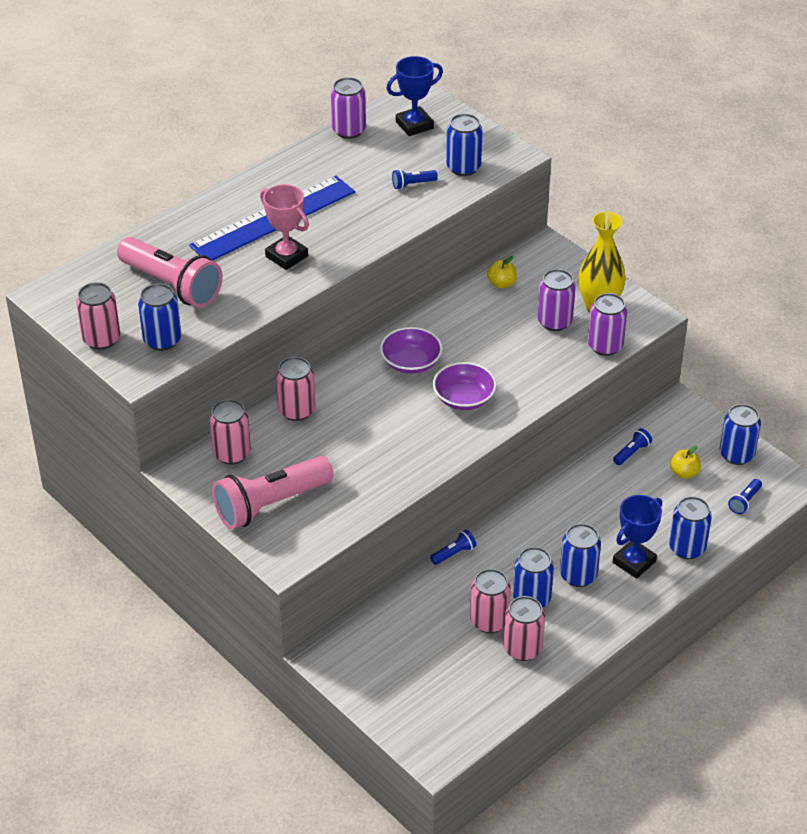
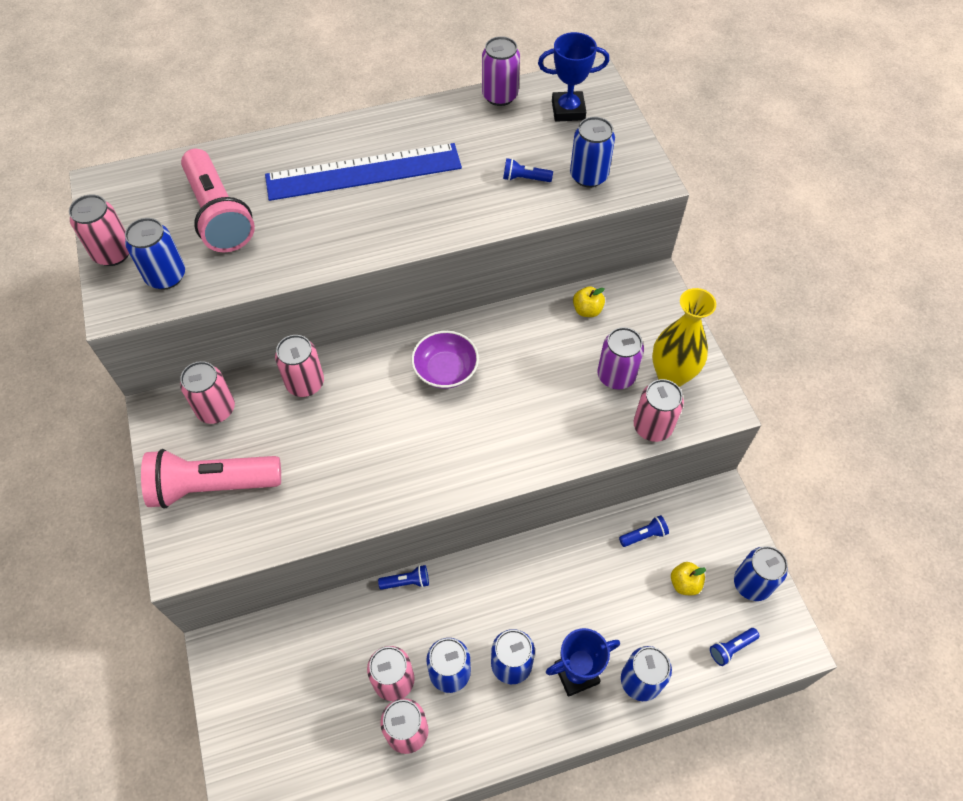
camera: 25 degrees right, 15 degrees up
(286, 256) = (348, 220): pink trophy -> none
(464, 398) = (472, 434): purple bowl -> none
(605, 346) = (652, 427): purple can -> pink can

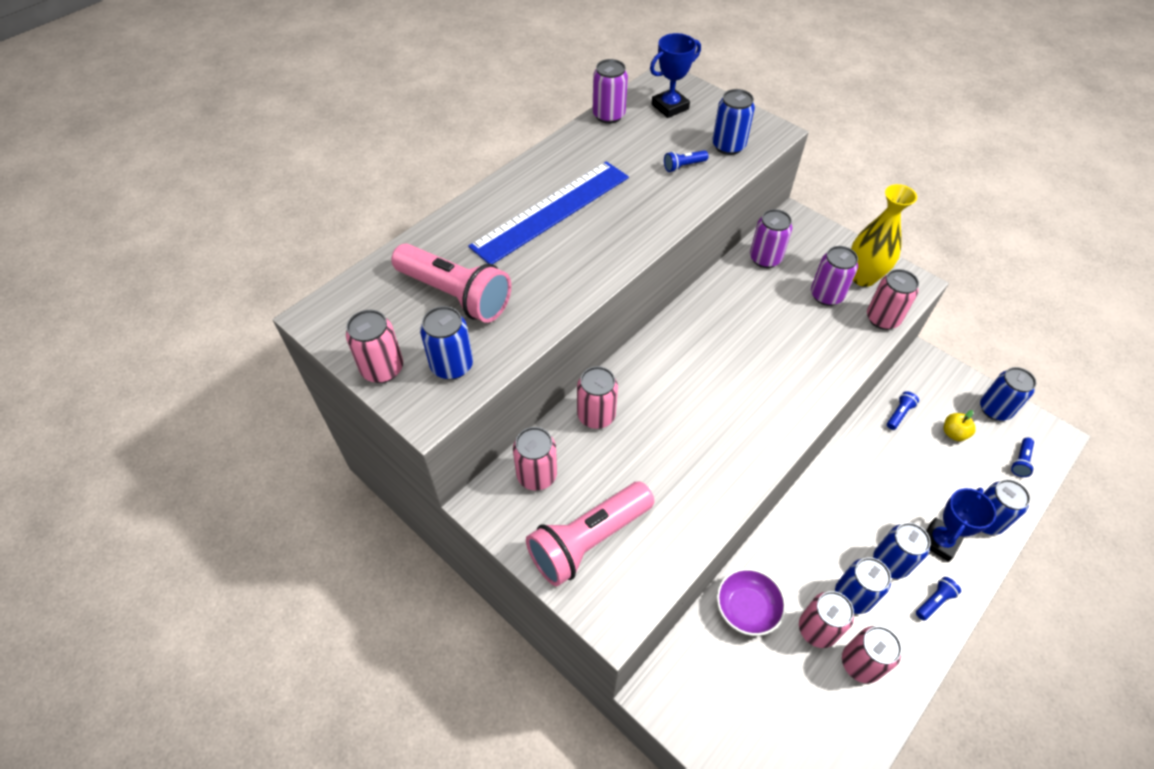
camera: 30 degrees left, 5 degrees down
(406, 582) = (762, 545): blue flashlight -> blue flashlight (934, 601)
(445, 370) = (700, 350): purple bowl -> purple bowl (747, 608)
(587, 310) = (765, 258): yellow apple -> purple can

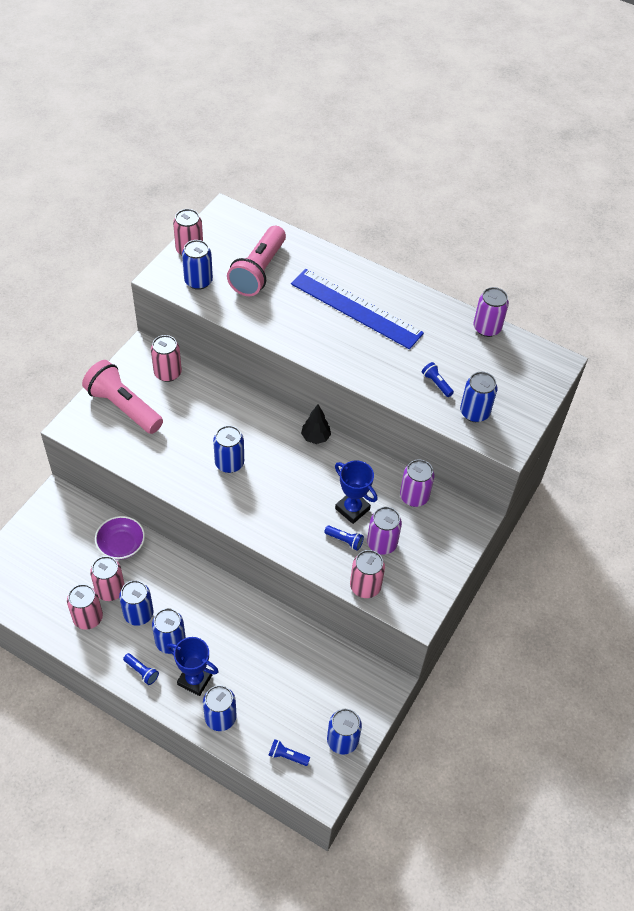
camera: 75 degrees right, 0 degrees up
(596, 415) = (222, 398): pink can -> none
(670, 107) = (515, 368): blue trophy -> blue trophy (352, 509)
(674, 329) = (315, 437): none -> black tree
(704, 421) = (229, 463): none -> blue can
(863, 277) = (413, 573): yellow vase -> none
(899, 414) = (318, 656): blue flashlight -> blue flashlight (344, 540)
(953, 433) = (306, 701): yellow apple -> none

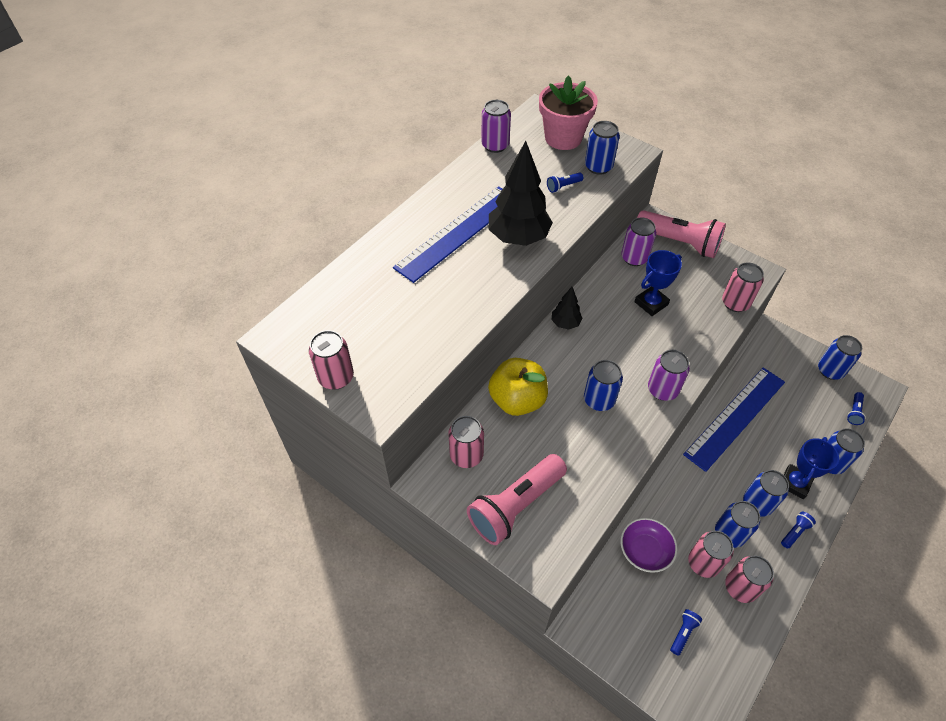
camera: 80 degrees left, 0 degrees up
(198, 281) = (393, 370): blue can -> none
(224, 404) = (517, 400): none -> yellow apple
(259, 271) = (387, 310): pink flashlight -> pink flashlight (679, 242)
(268, 633) = (735, 417): none -> blue ruler
(344, 540) = (687, 313): blue flashlight -> blue flashlight (683, 633)
(357, 351) = (518, 238): none -> black tree
(382, 543) = (687, 286): purple can -> purple can (662, 390)
(514, 383) = (563, 138): none -> pink flower pot

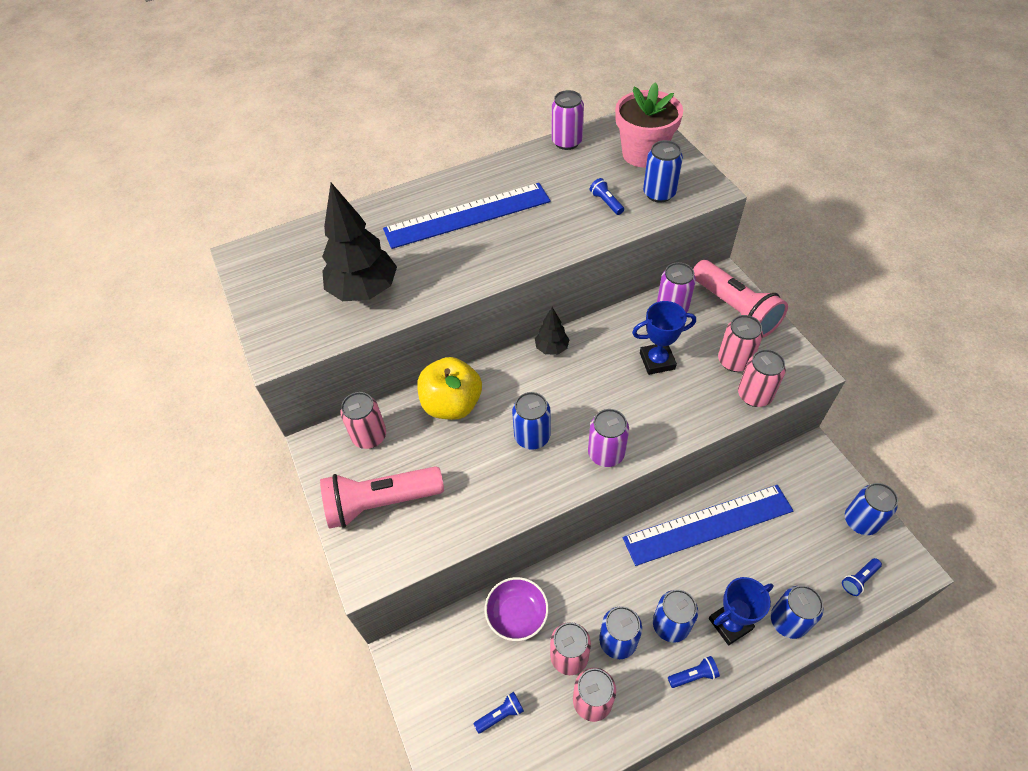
camera: 30 degrees right, 0 degrees up
(336, 377) = (263, 309): pink can -> pink can (734, 361)
(518, 238) = (522, 239): black tree -> black tree (364, 291)
(563, 186) = (606, 202): blue flashlight -> blue flashlight turned 60 degrees clockwise

